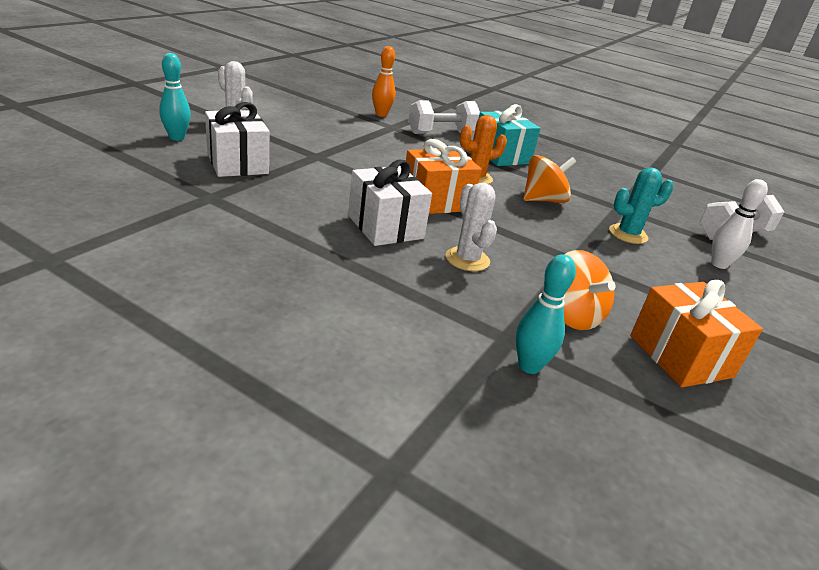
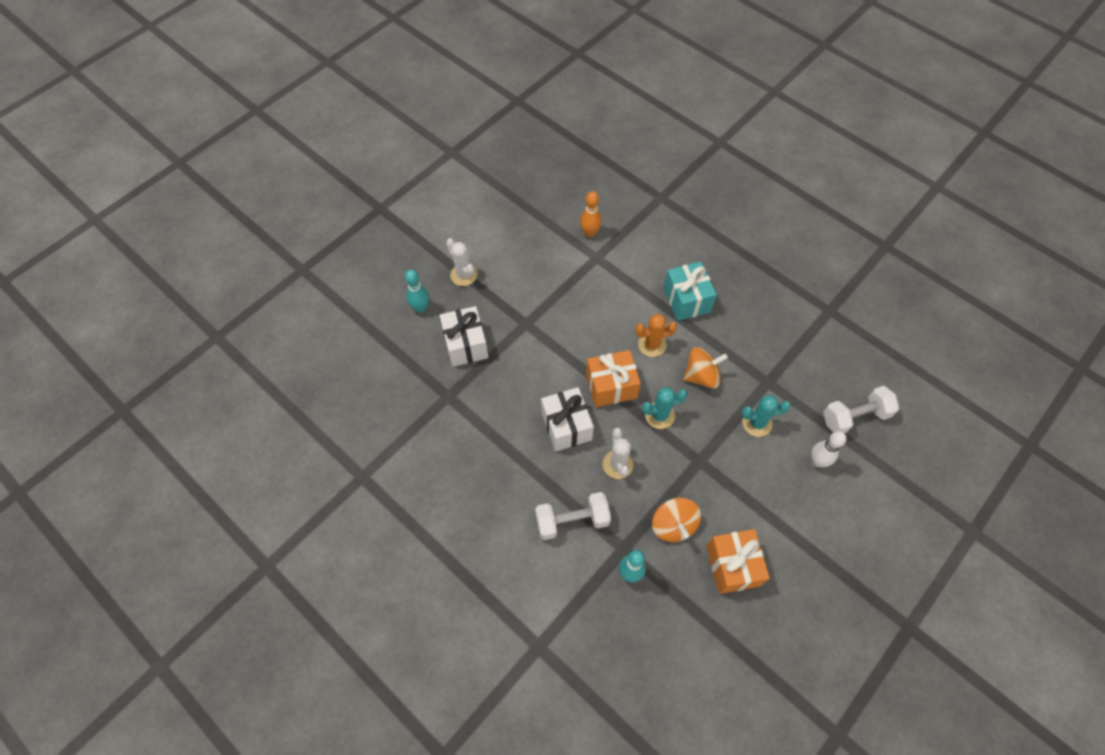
camera: 15 degrees right, 30 degrees up
(441, 133) = (640, 263): white dumbbell -> white dumbbell (572, 521)
(506, 224) = (659, 415): none -> turquoise cactus

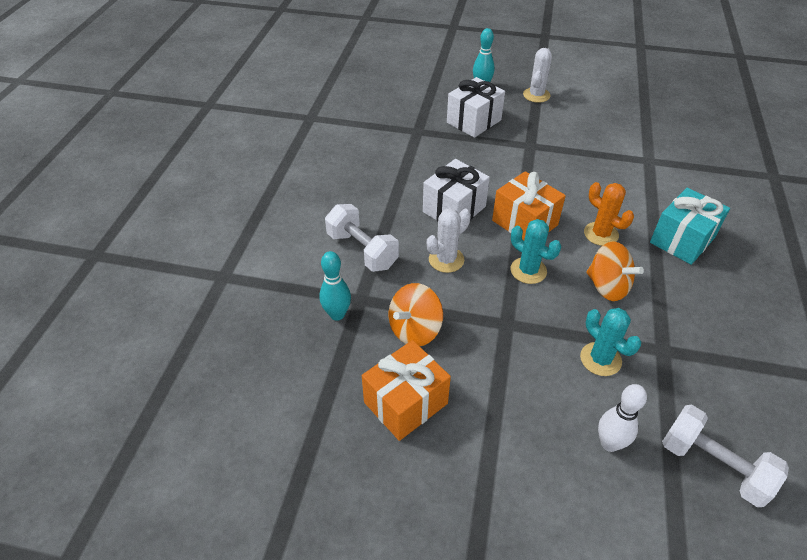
camera: 60 degrees right, 15 degrees down
(589, 233) = (669, 146): orange bowling pin -> none

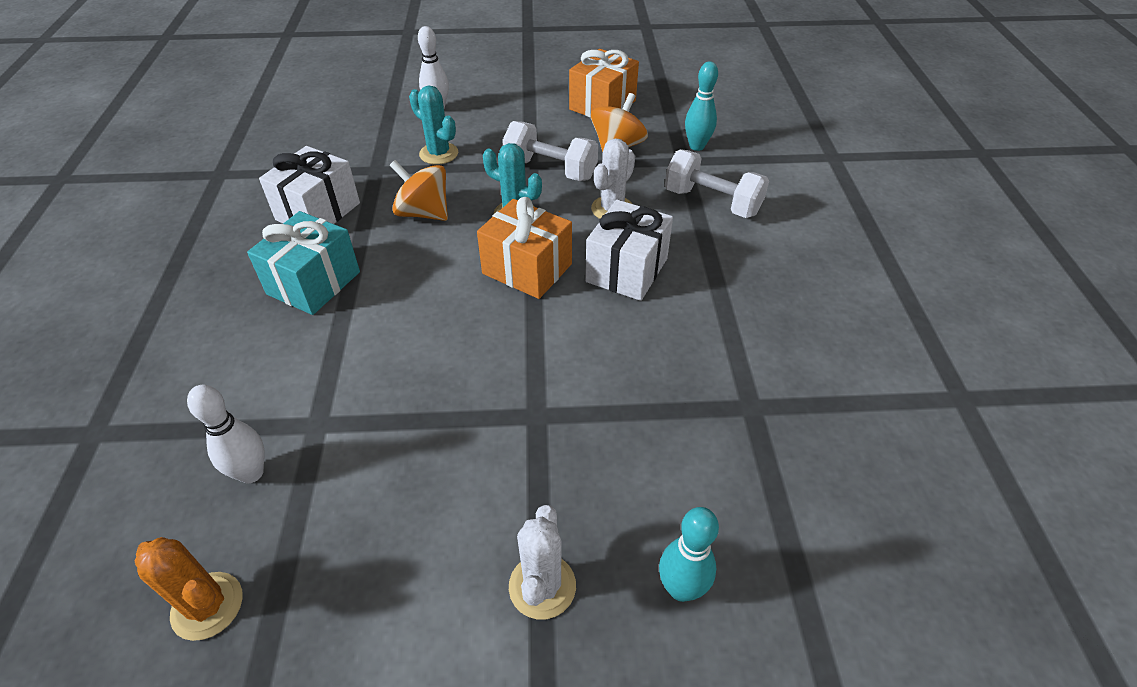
camera: 165 degrees right, 0 degrees up
(474, 121) = (658, 457): white gift -> white gift (318, 211)
(601, 234) = (424, 272): orange cactus -> orange cactus (207, 606)
(675, 146) = (251, 473): none -> white bowling pin
(713, 465) = (358, 109): white dumbbell -> white dumbbell (550, 169)

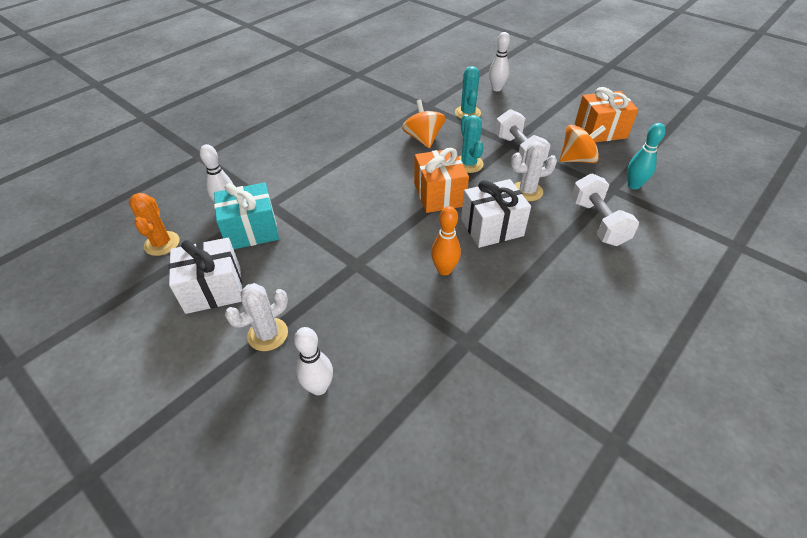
camera: 45 degrees right, 0 degrees up
(314, 283) = (337, 144): turquoise gift -> turquoise gift (251, 230)
(318, 211) = (377, 113): white gift -> white gift (213, 289)
(638, 349) = (444, 270): none -> orange bowling pin
(681, 588) = (319, 387): turquoise bowling pin -> white bowling pin

